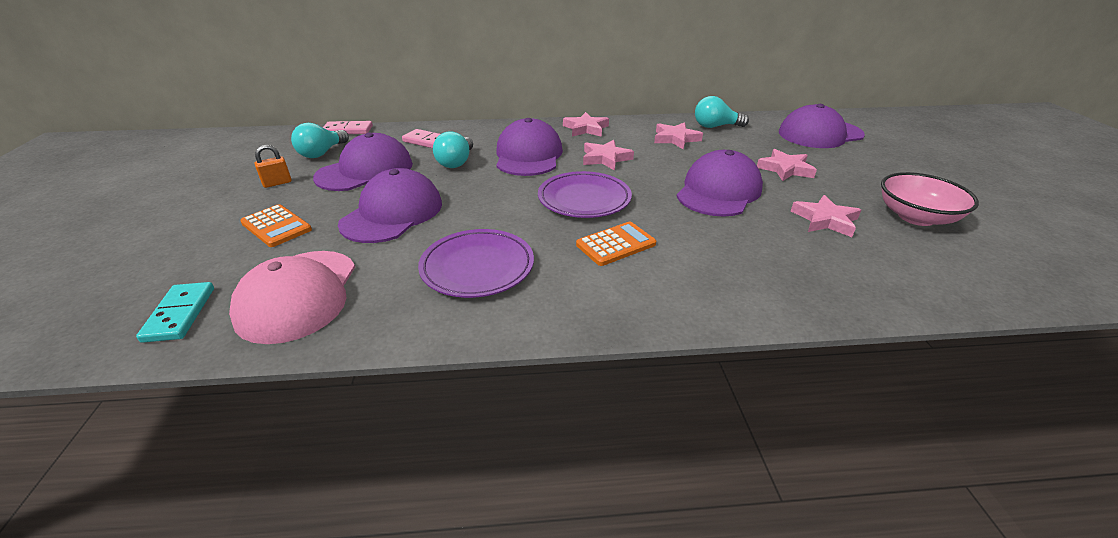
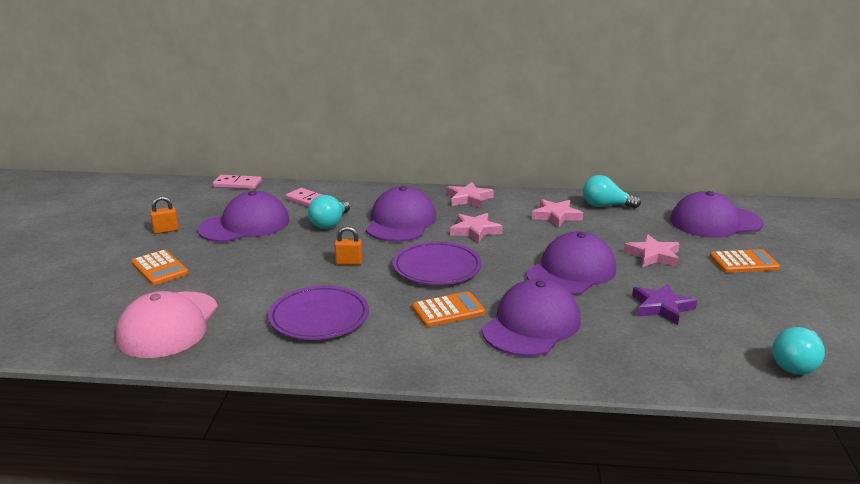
camera: 10 degrees right, 10 degrees down
(180, 314) = (78, 329): turquoise domino -> none
(322, 153) = (209, 205): turquoise light bulb -> turquoise light bulb (796, 364)
(392, 213) = (259, 266): purple cap -> purple cap (531, 325)
(490, 201) = (349, 262): none -> orange padlock
(825, 220) = (661, 307): pink star -> purple star
(869, 169) = (743, 262): none -> orange calculator
(916, 217) = (757, 313): pink bowl -> none

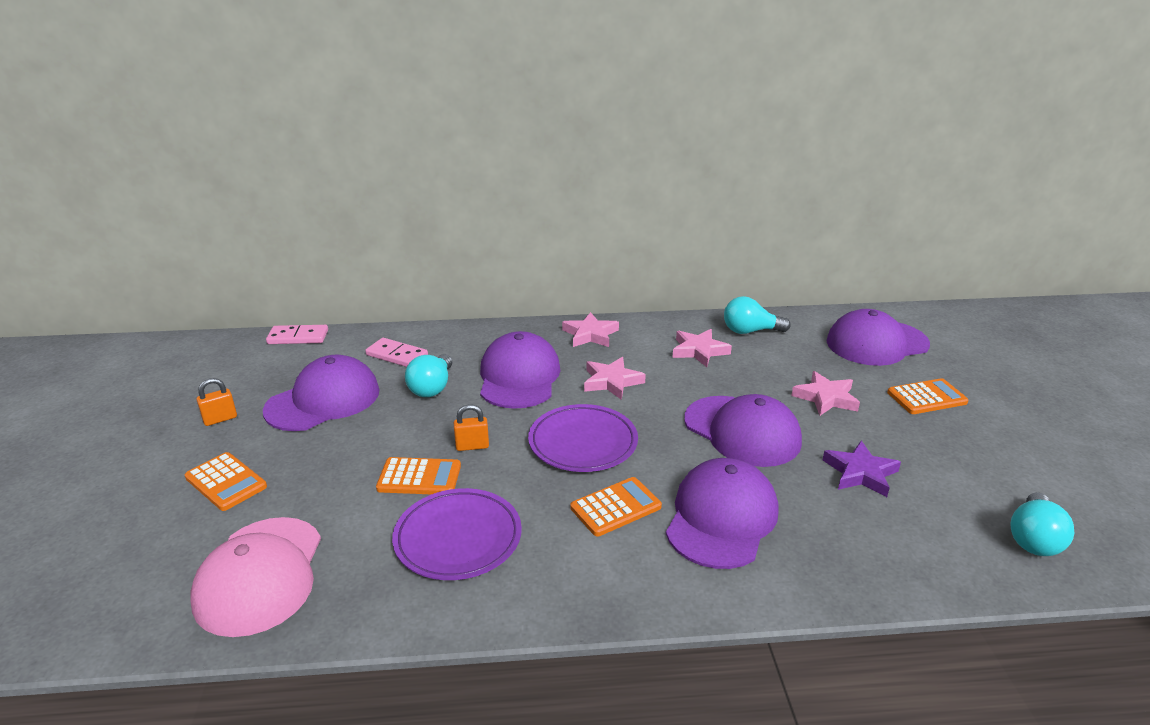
camera: 10 degrees left, 5 degrees up
(302, 278) = (419, 477): none -> orange calculator
(571, 271) = (742, 431): purple cap -> purple cap turned 105 degrees clockwise

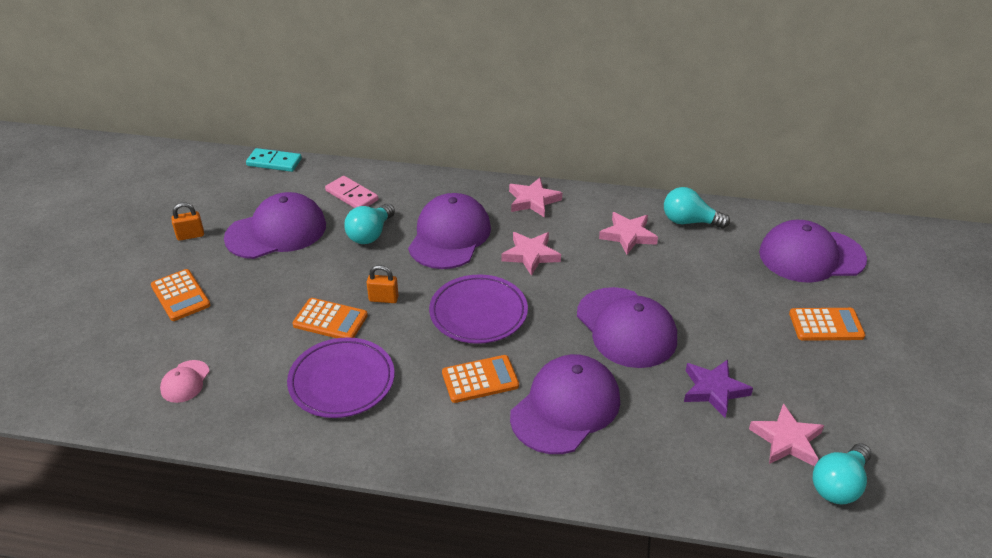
camera: 15 degrees right, 10 degrees up
(260, 575) = (185, 381): pink cap -> pink cap, size x0.46
(298, 337) = (274, 162): pink domino -> turquoise domino
(826, 398) = (724, 308): pink star -> pink star (786, 440)

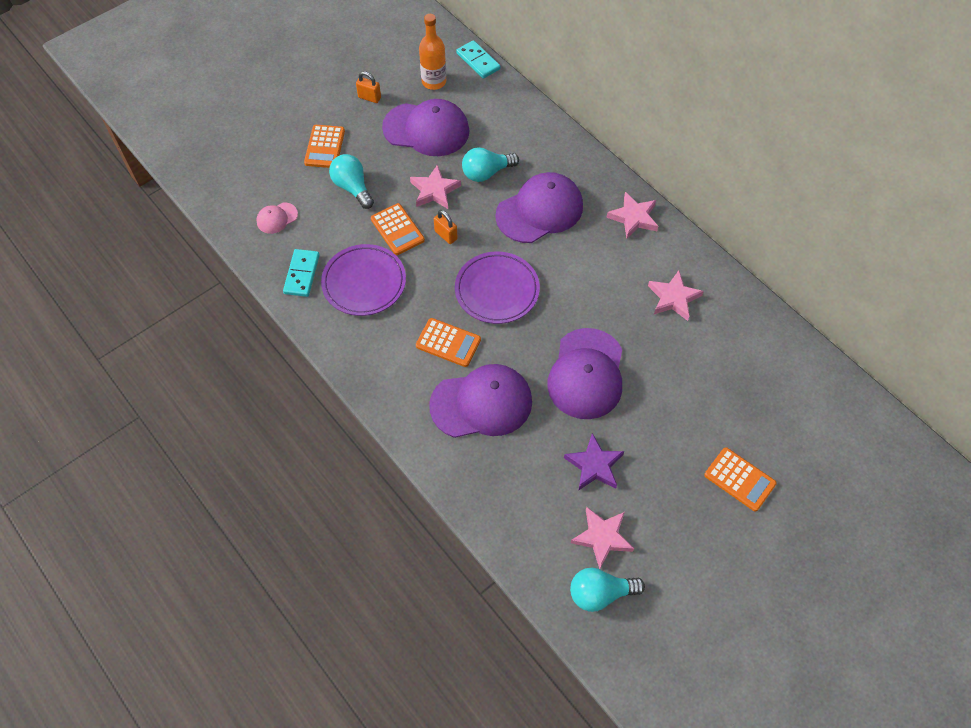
camera: 40 degrees right, 20 degrees up
(246, 195) = (434, 82): none -> orange bottle
(265, 413) = (302, 274): none -> turquoise domino
(352, 195) = (505, 128): pink domino -> none
(531, 255) = (581, 266): pink star -> pink star (434, 190)
(689, 221) = (737, 318): turquoise light bulb -> turquoise light bulb (352, 187)
(811, 256) = (802, 416): purple cap -> none

